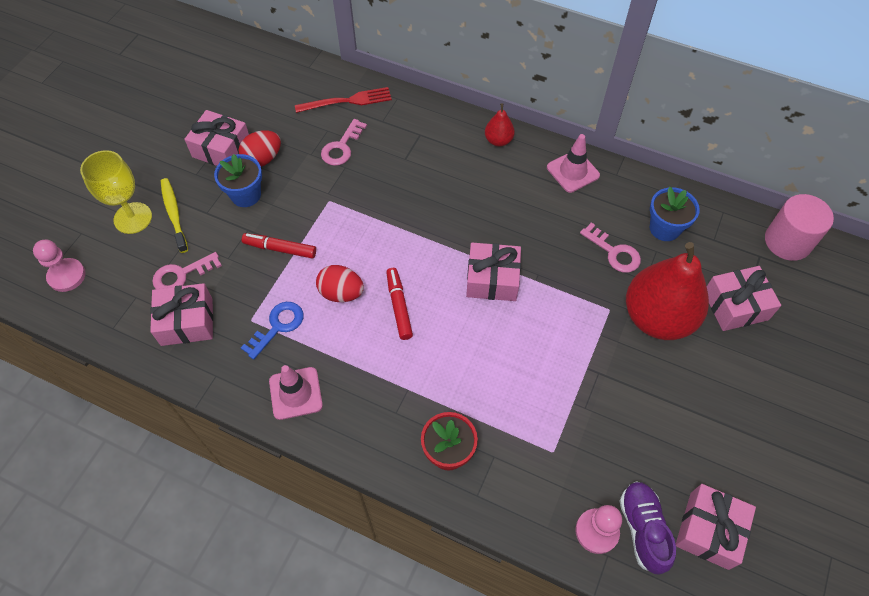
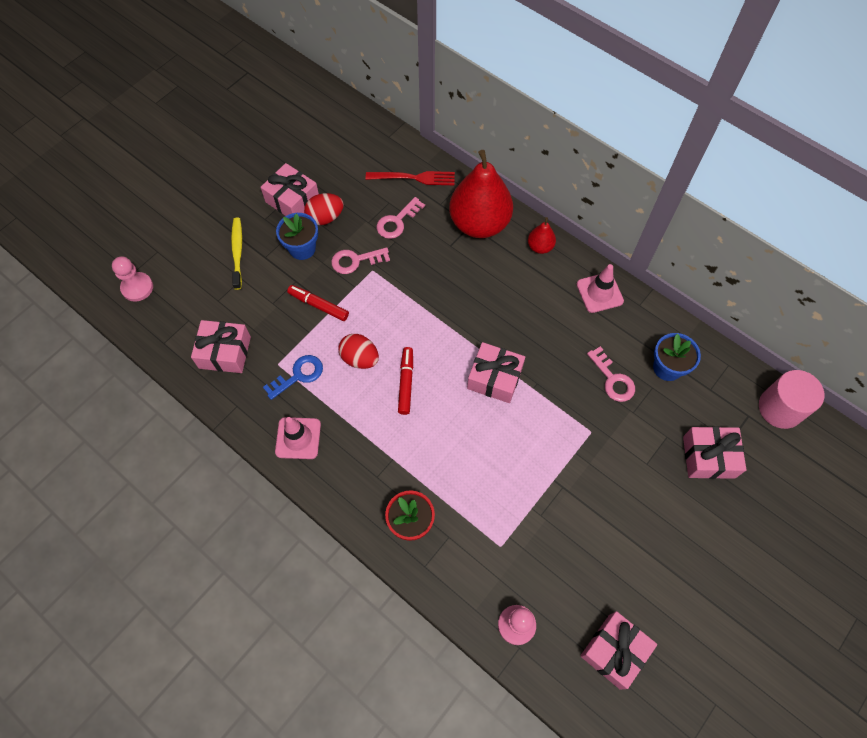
camera: 15 degrees right, 5 degrees up
(133, 218) = (202, 248): yellow goblet -> none
(181, 275) = (230, 309): pink key -> pink key (355, 261)
(642, 529) = (557, 634): purple shoe -> none
(657, 317) = (632, 450): red pear -> red pear (479, 223)

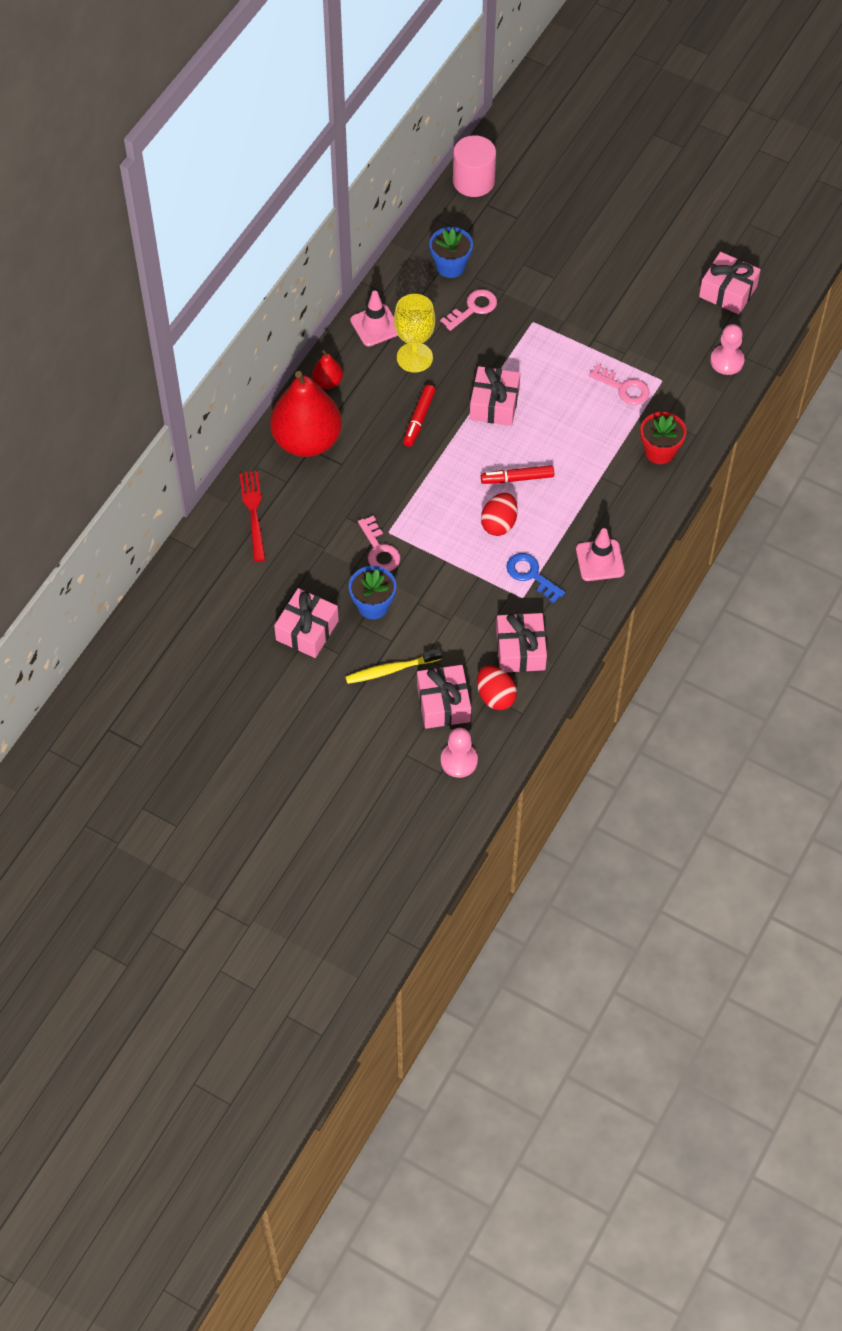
camera: 100 degrees left, 5 degrees down
(318, 305) = (444, 574): red marker -> red marker (419, 419)
(325, 217) = (326, 591): red egg -> red egg (495, 696)
(397, 222) = (319, 519): pink key -> pink key (624, 388)
(558, 319) = (414, 357): none -> yellow goblet
(708, 457) = (536, 232): pink gift -> pink gift (443, 703)

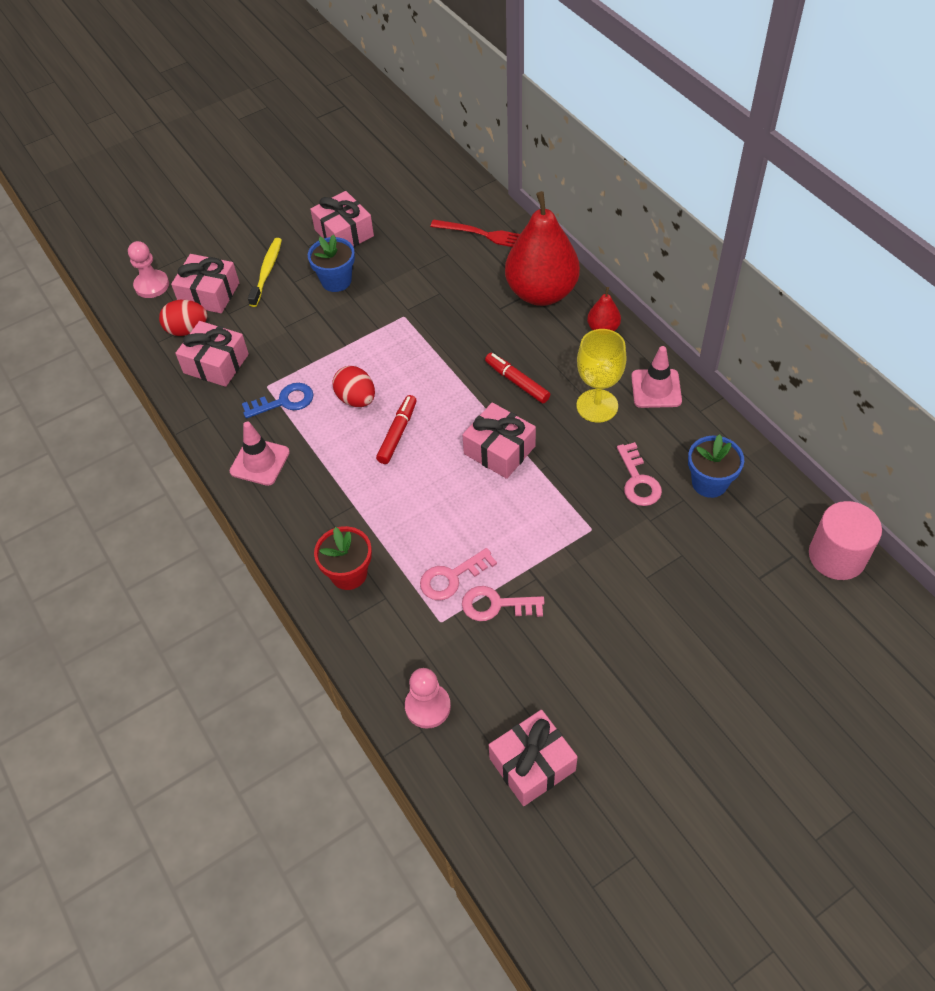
camera: 120 degrees right, 5 degrees down
(379, 550) = (389, 303): pink key -> pink key (495, 605)

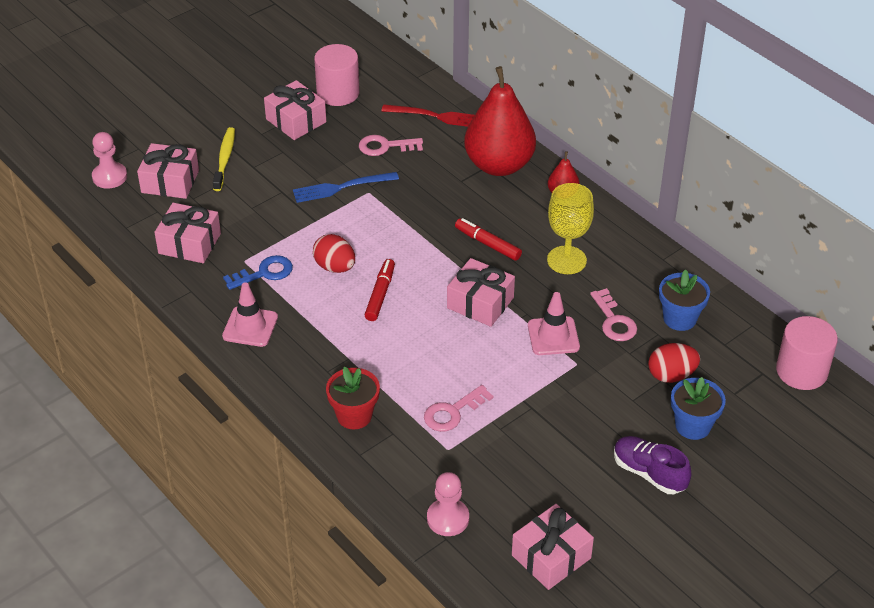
camera: 10 degrees left, 10 degrees down
(187, 330) = (154, 215): red egg -> red egg (671, 375)
(336, 281) = (296, 164): blue flower pot -> blue flower pot (693, 426)
(377, 309) = (341, 188): none -> blue fork
(390, 204) = (338, 93): none -> pink cylinder
(495, 605) = (497, 432): pink key -> pink key (385, 146)
(653, 669) = (649, 473): none -> purple shoe
(656, 389) = (620, 242): pink traffic cone -> pink traffic cone (553, 336)

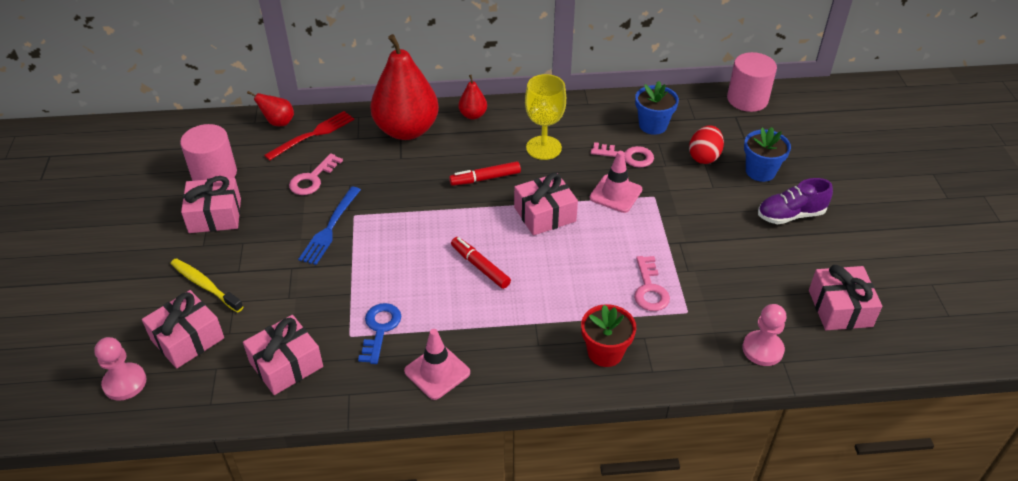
camera: 55 degrees left, 0 degrees up
(335, 267) = (420, 279): red egg -> none
(430, 89) = (278, 122): none -> red pear

